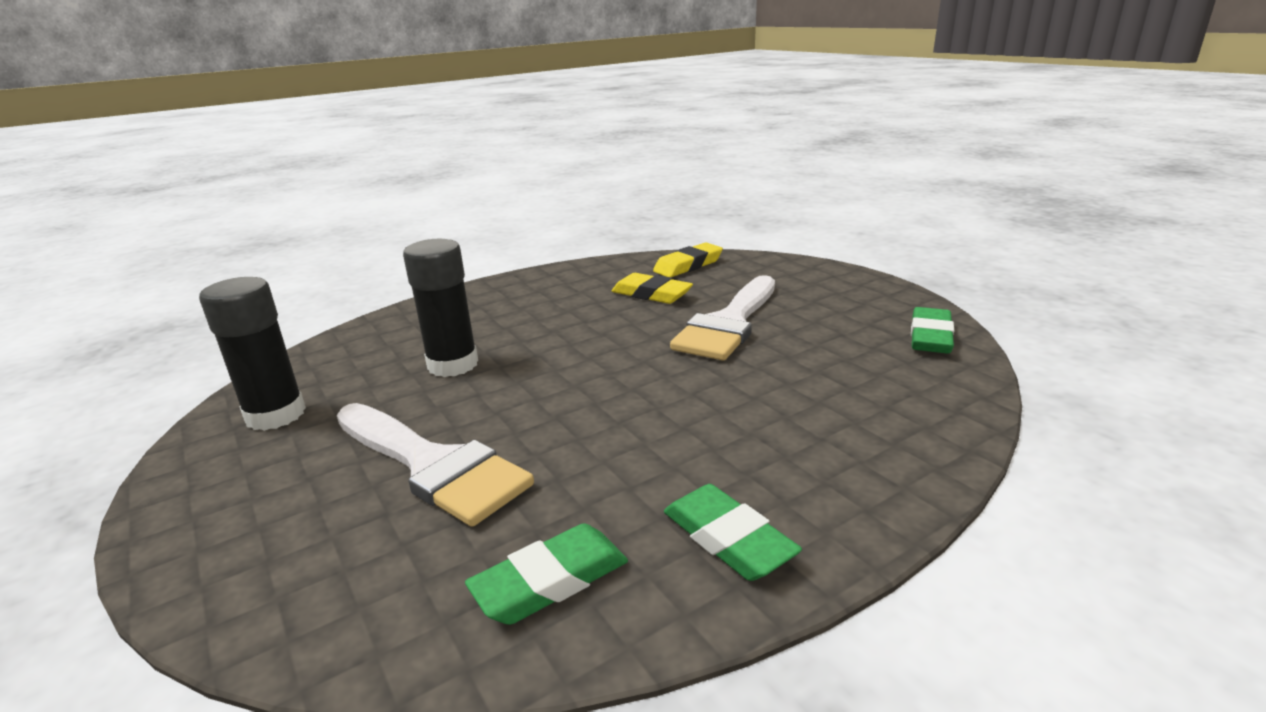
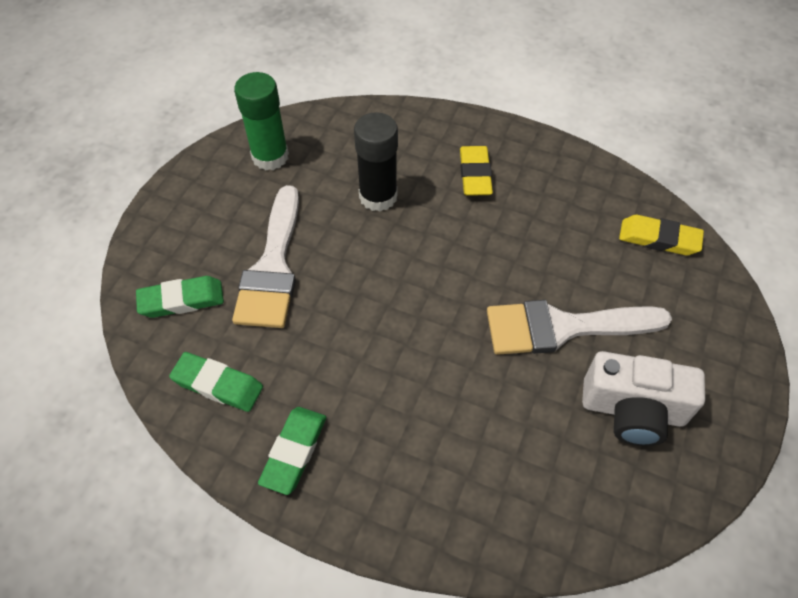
camera: 55 degrees right, 30 degrees up
(275, 415) = (270, 156): black glue stick -> green glue stick
(651, 294) = (575, 245): yellow eraser -> yellow eraser (475, 174)
(842, 321) = (632, 410): none -> white camera
(930, 337) = (654, 492): green eraser -> green eraser (182, 300)

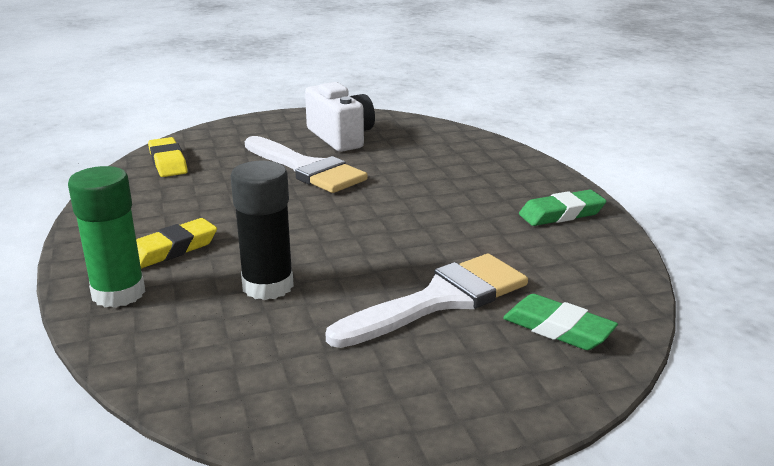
camera: 130 degrees left, 30 degrees down
(218, 385) = (583, 265): green eraser -> none
(270, 156) = (292, 389): green glue stick -> green glue stick (118, 293)

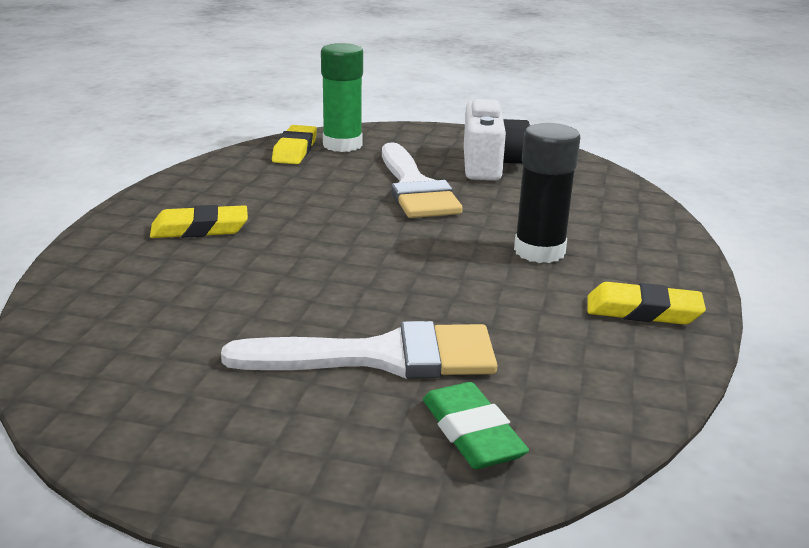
camera: 30 degrees right, 0 degrees up
(118, 293) = (112, 254): green glue stick -> green glue stick (342, 145)
(268, 286) = (238, 287): black glue stick -> black glue stick (539, 251)
(561, 214) = (643, 311): green eraser -> yellow eraser

